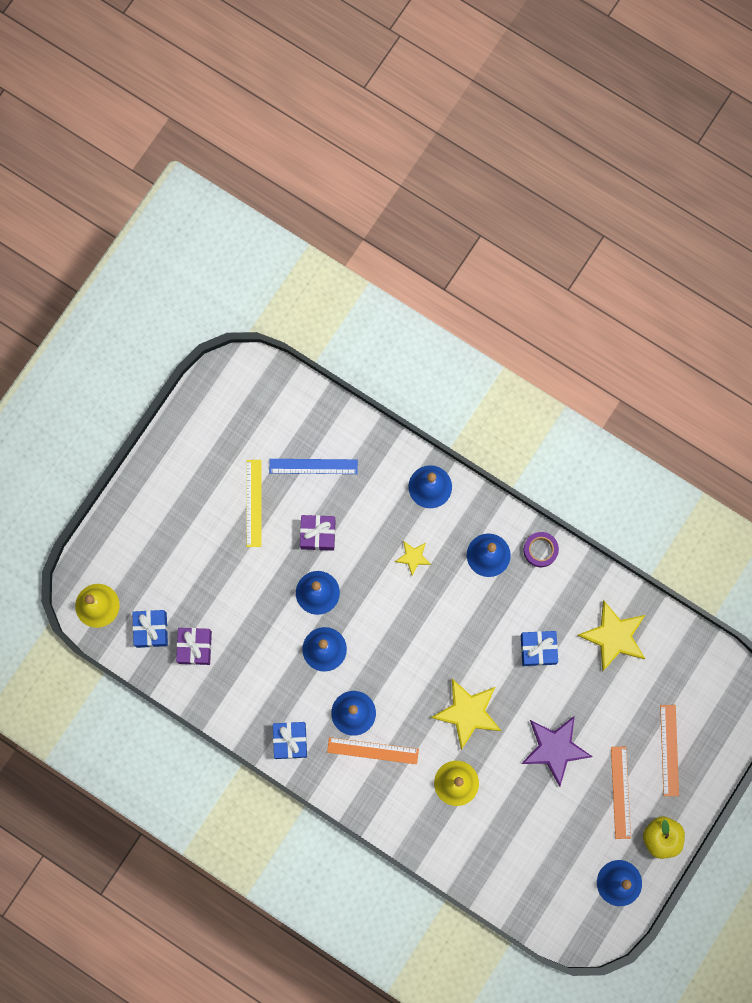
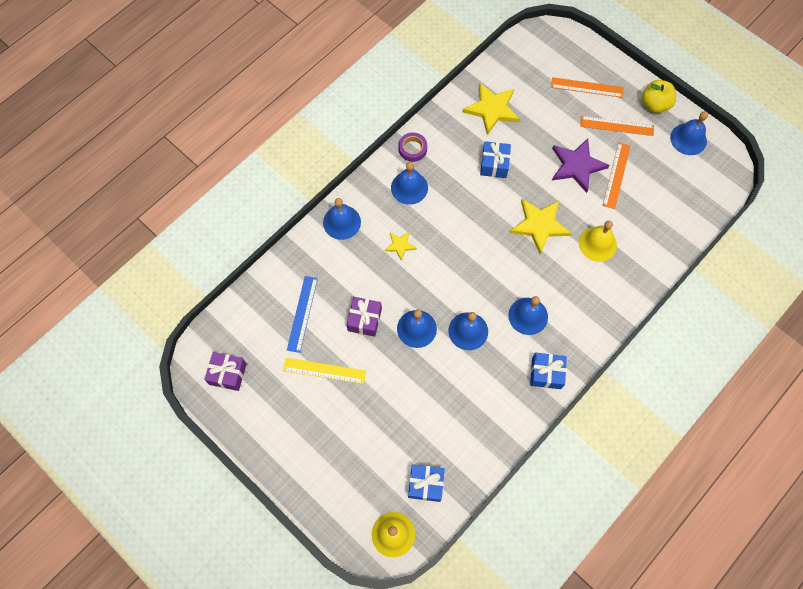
camera: 80 degrees left, 10 degrees down
(195, 647) = (448, 445): purple gift -> purple gift (228, 374)
(373, 750) = (563, 305): orange ruler -> orange ruler (616, 175)

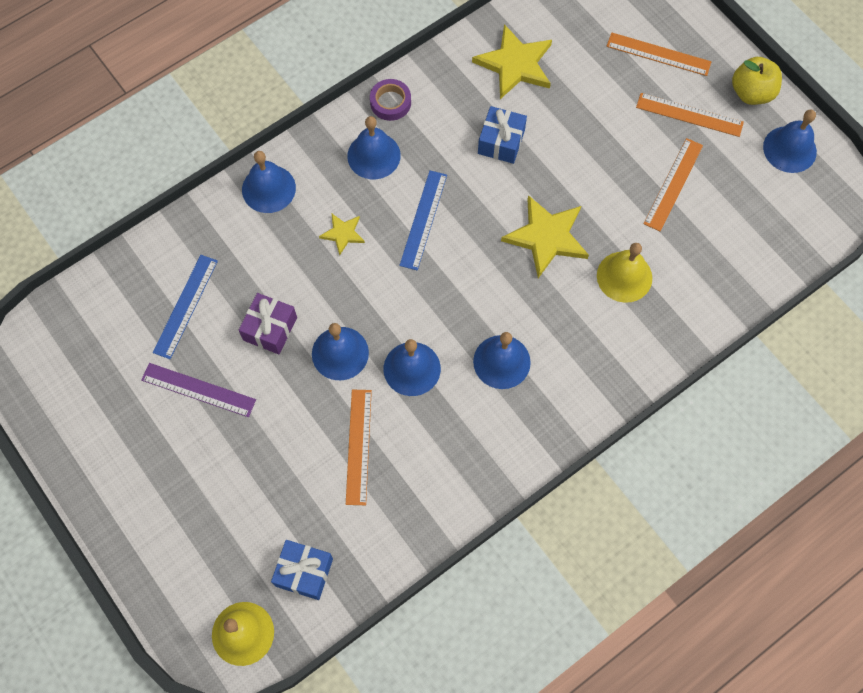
camera: 10 degrees right, 0 degrees up
(228, 374) = (64, 372): purple gift -> none
(324, 370) = (198, 390): yellow ruler -> purple ruler
(443, 391) = (358, 446): none -> orange ruler
(453, 226) = (423, 219): none -> blue ruler
(546, 373) = (509, 447): blue gift -> none
(577, 166) = (619, 162): purple star -> none

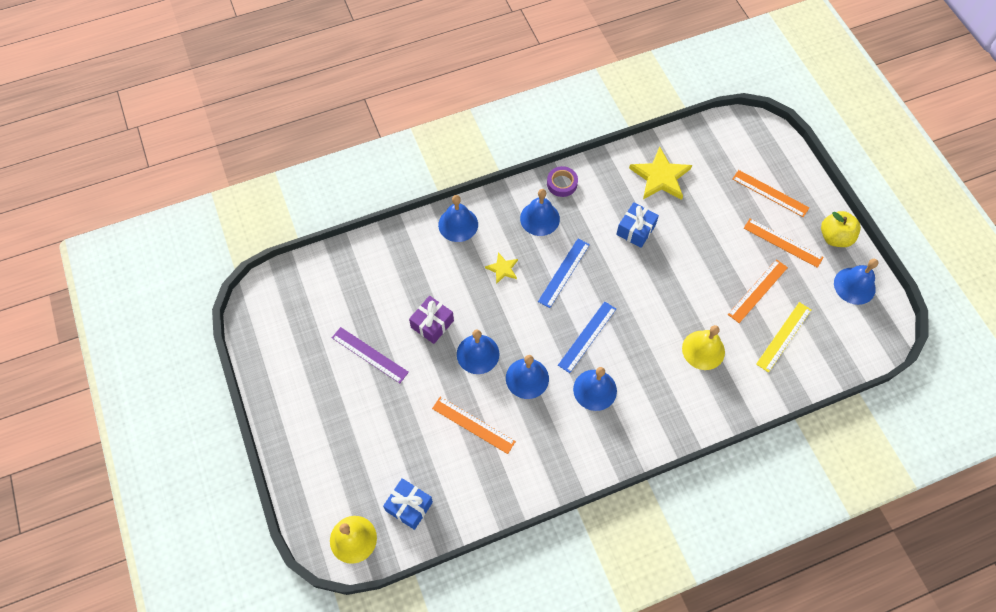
camera: 15 degrees right, 5 degrees down
(185, 306) = (377, 293): blue ruler -> blue ruler (587, 336)
(358, 446) = (473, 425): orange ruler -> orange ruler turned 75 degrees counterclockwise
(546, 237) = (652, 307): yellow star -> none
(719, 235) = (783, 336): none -> yellow ruler

